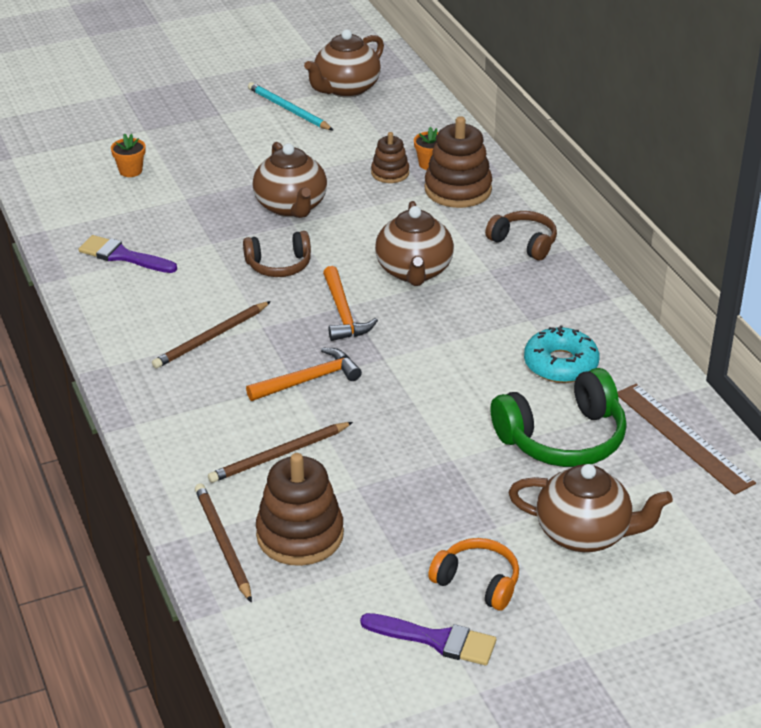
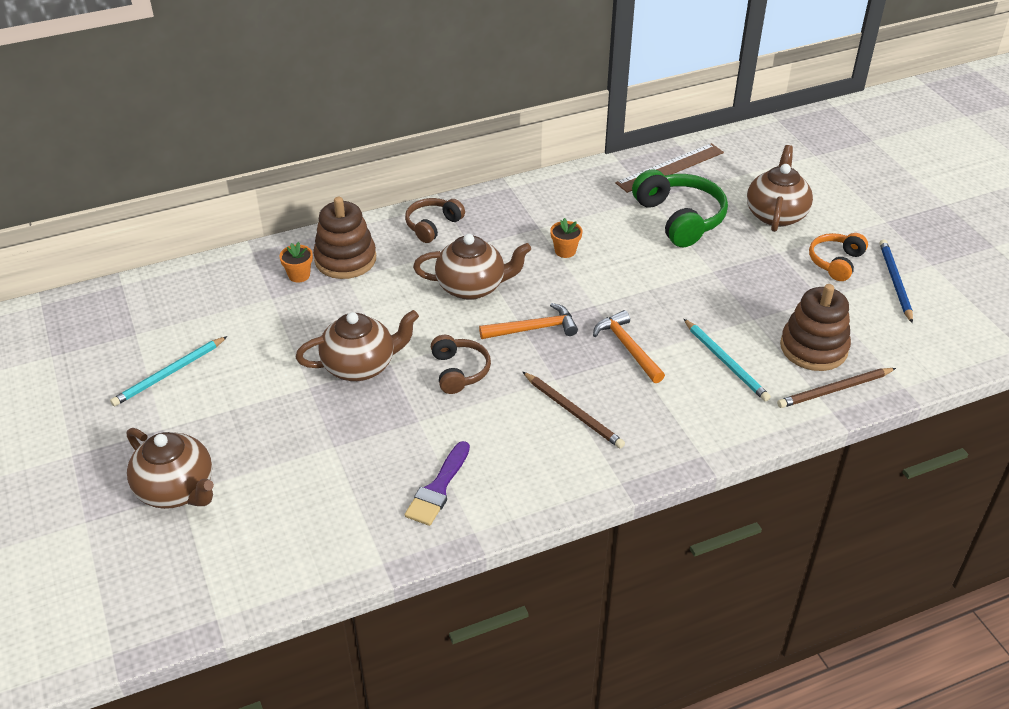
camera: 90 degrees left, 5 degrees up
(130, 171) = (270, 497): orange flower pot -> orange flower pot (565, 251)
(279, 455) = (726, 362): brown pencil -> turquoise pencil
(346, 89) = (138, 331): brown teapot -> brown teapot (177, 490)
(390, 173) = (310, 300): brown stacking toy -> none
(436, 640) = (895, 282): purple brush -> blue pencil
(560, 364) = (594, 215): turquoise donut -> none

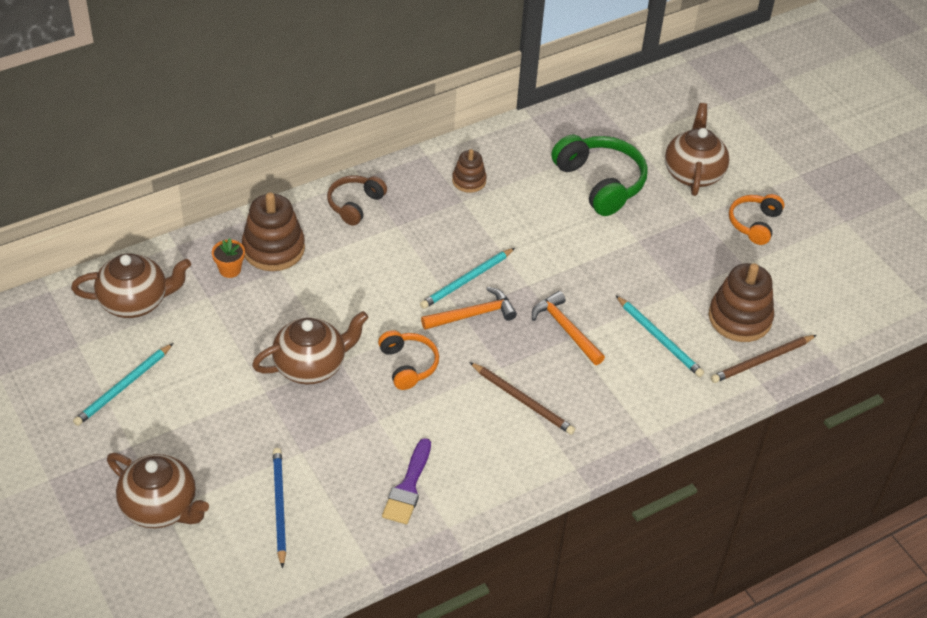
camera: 10 degrees left, 5 degrees up
(459, 371) = (408, 365): brown headphones -> orange headphones
(472, 287) = (406, 272): brown teapot -> brown teapot (135, 302)
(532, 297) = (466, 280): none -> turquoise pencil
(548, 210) = (469, 181): none -> brown stacking toy
(565, 251) = (492, 226): orange flower pot -> none
(670, 168) = (584, 123): brown ruler -> none
(895, 282) = (811, 242): blue pencil -> blue pencil (279, 506)

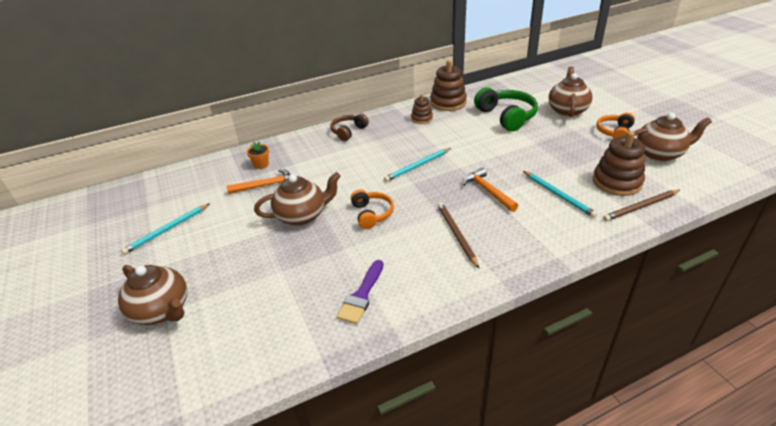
camera: 10 degrees right, 10 degrees down
(135, 302) = (194, 182): brown teapot -> brown teapot (659, 154)
(273, 249) = (292, 154): brown stacking toy -> brown stacking toy (448, 103)
(279, 506) = (255, 310): blue pencil -> none
(473, 314) = (421, 184): orange hammer -> orange hammer (265, 185)
(523, 400) = (456, 234): brown pencil -> brown pencil turned 150 degrees counterclockwise

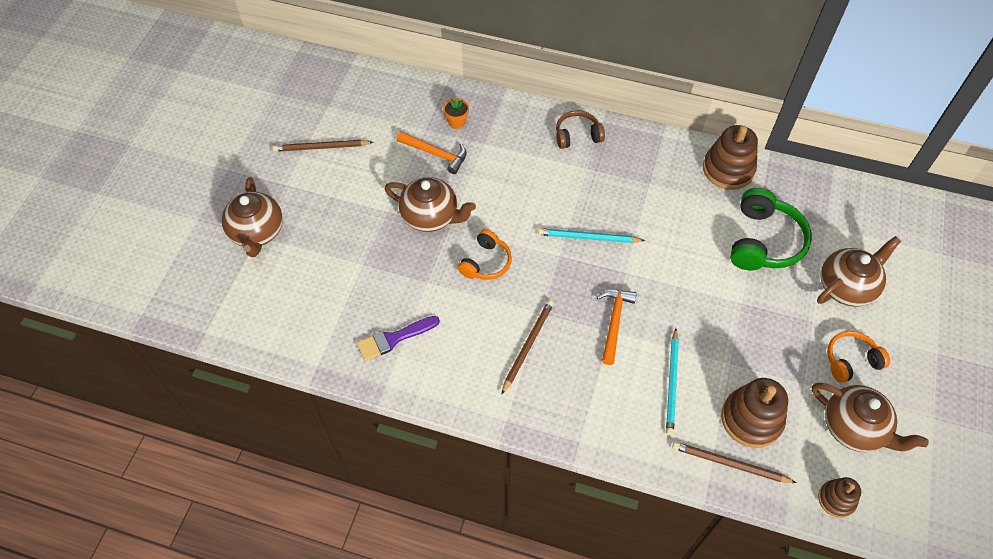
camera: 40 degrees right, 20 degrees up
(167, 230) = (321, 147): turquoise pencil -> brown pencil
(421, 118) = (670, 173): brown stacking toy -> brown stacking toy (836, 499)

